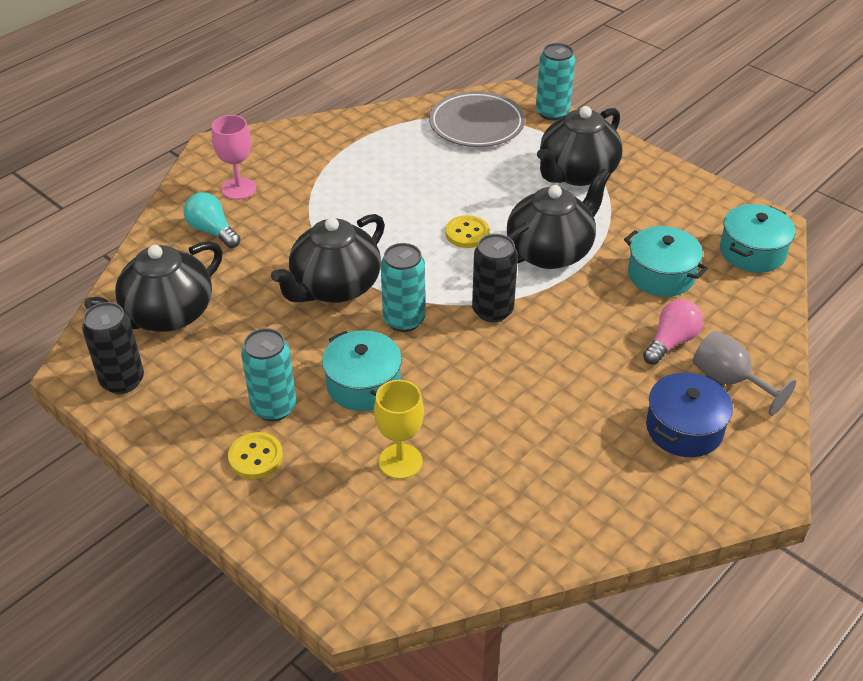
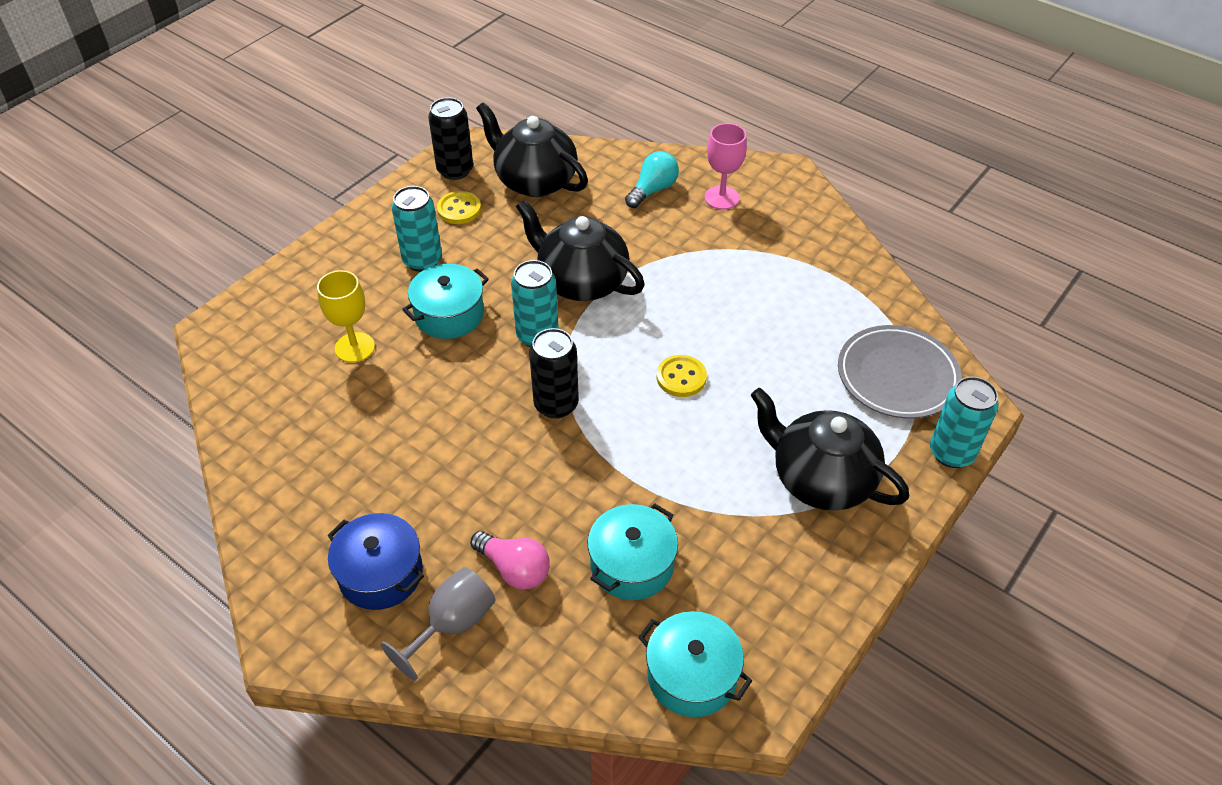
camera: 85 degrees right, 5 degrees up
(255, 457) = (367, 257): yellow button -> yellow button (459, 209)
(550, 251) = (661, 454): black teapot -> none

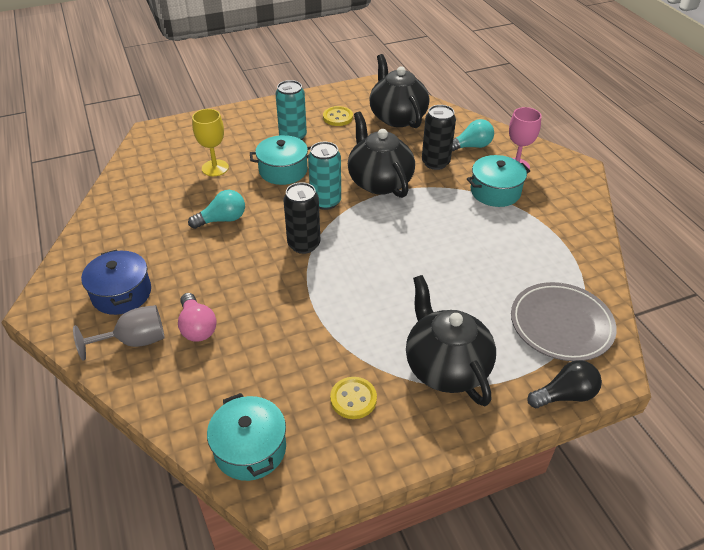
camera: 30 degrees right, 5 degrees down
(427, 416) = (222, 220): none -> turquoise light bulb
(455, 170) = (353, 96): black can -> black can (435, 163)
(632, 564) = (270, 359): turquoise pot -> turquoise pot (495, 191)
(681, 377) = (398, 261): yellow button -> yellow button (353, 399)
(951, 453) = (565, 395): turquoise can -> black light bulb

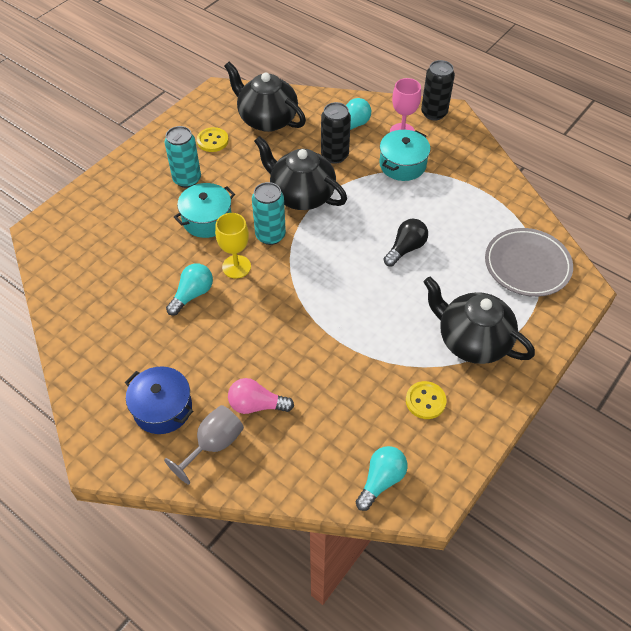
camera: 30 degrees left, 10 degrees up
(197, 327) = (256, 405): pink light bulb -> pink light bulb turned 150 degrees clockwise
(215, 168) = (140, 244): yellow goblet -> yellow goblet (236, 267)
(250, 449) = (381, 480): turquoise pot -> turquoise light bulb
(304, 244) = (284, 286): black can -> black can (434, 113)
(565, 395) = (564, 321): black light bulb -> black light bulb (406, 248)

